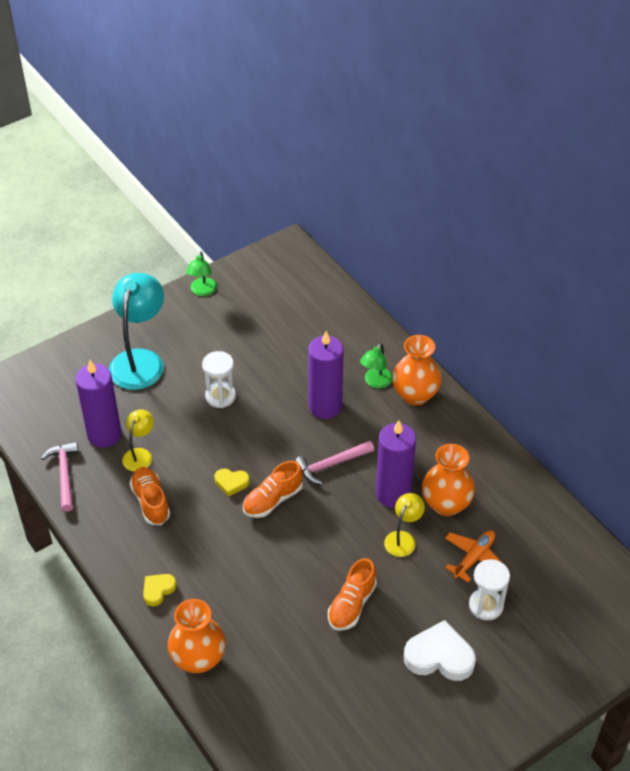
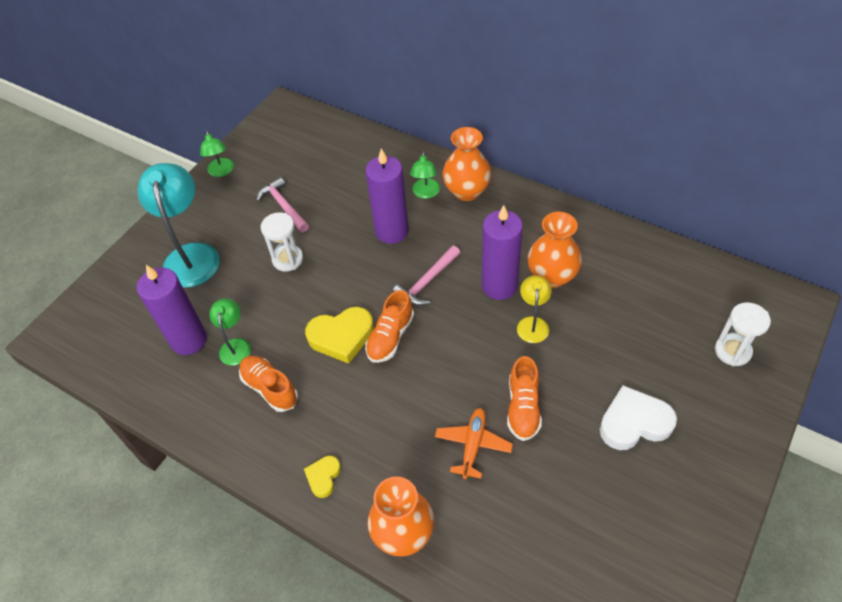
camera: 20 degrees left, 5 degrees up
(64, 474) = (165, 397): pink hammer -> pink hammer (283, 206)
(140, 454) = (235, 345): yellow lamp -> green lamp
(231, 483) = (341, 337): yellow heart -> yellow heart, size x1.83
(474, 558) = (607, 315): orange plane -> orange plane (473, 445)
(486, 605) = (645, 355): white hourglass -> white hourglass (732, 351)

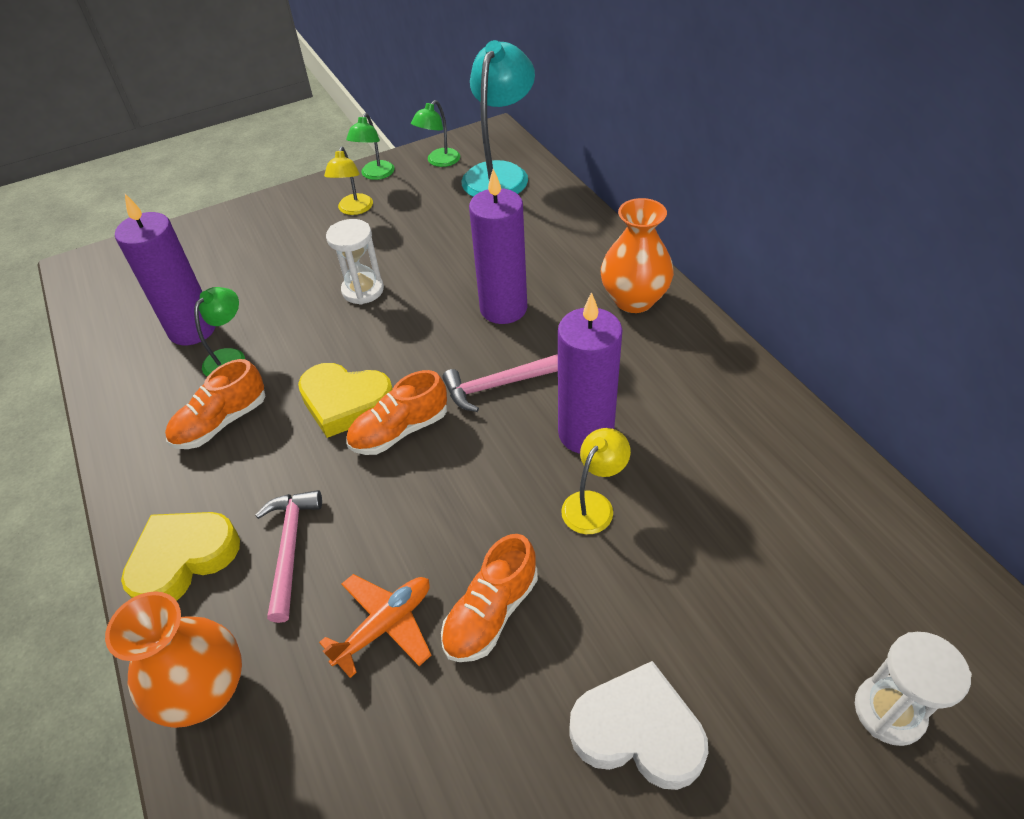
camera: 30 degrees right, 5 degrees down
(191, 255) = (272, 245): turquoise lamp -> turquoise lamp (500, 173)
(229, 204) = (354, 209): none -> yellow lamp
(270, 388) = (221, 422): orange shoe -> orange shoe turned 120 degrees counterclockwise
(283, 206) = (407, 233): pink hammer -> pink hammer (290, 548)
(323, 477) = (183, 559): yellow heart -> yellow heart, size x1.83
(425, 193) = (579, 282): green lamp -> green lamp (439, 161)
(552, 276) = (669, 454): orange vase -> none

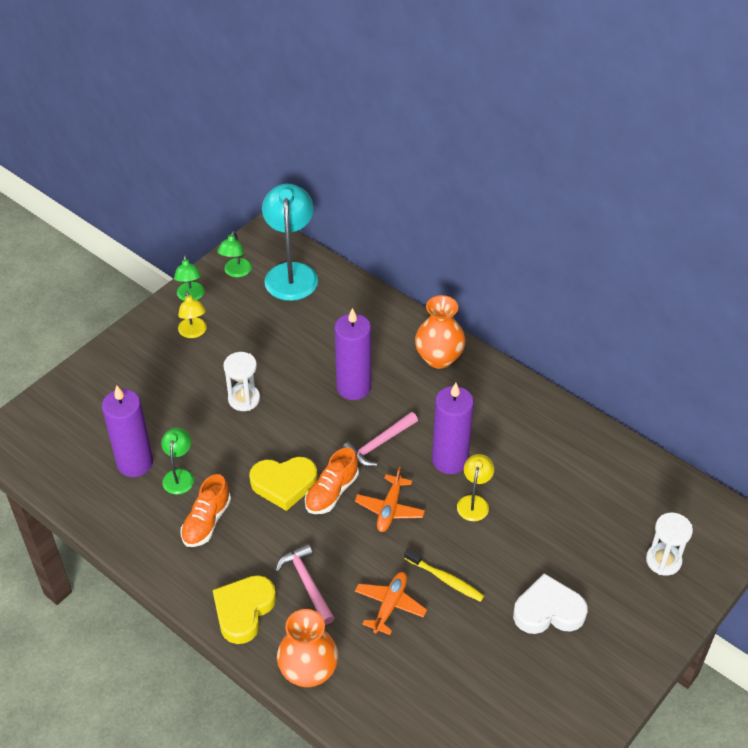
camera: 25 degrees left, 0 degrees up
(465, 477) = (389, 509): none -> orange plane
(491, 612) = (445, 579): orange shoe -> yellow toothbrush

